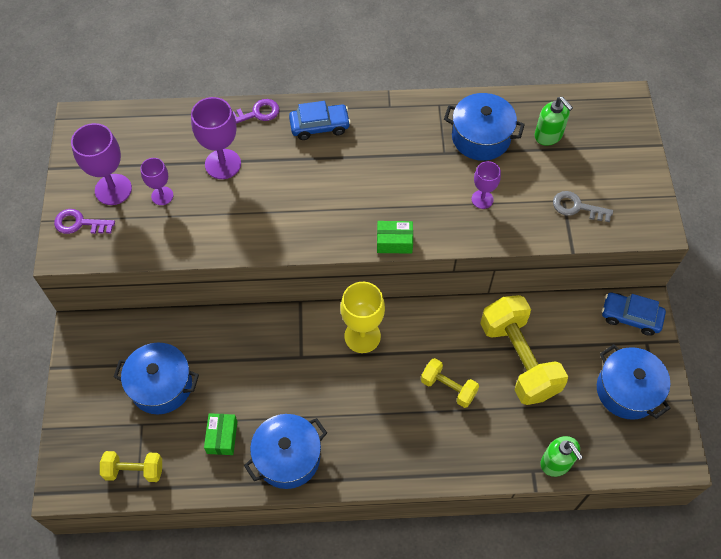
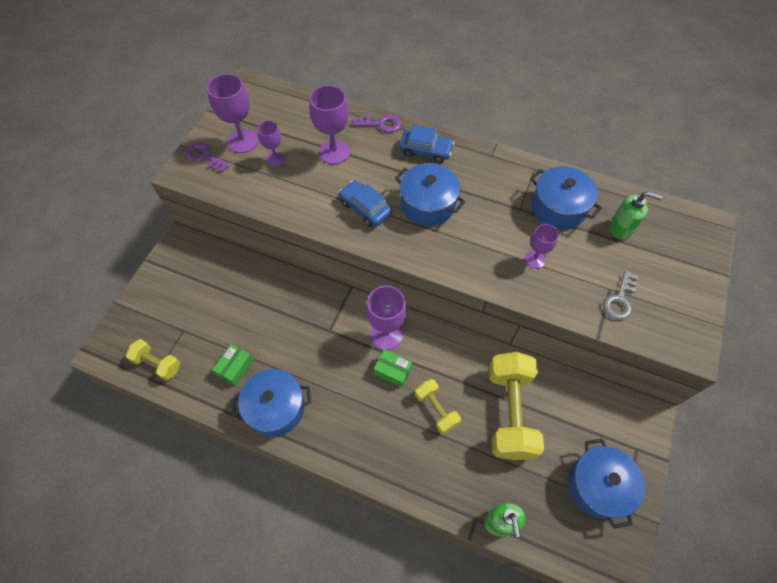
camera: 25 degrees right, 0 degrees up
(161, 385) = (213, 307): blue pot -> blue pot (428, 204)
(362, 336) = (386, 335): yellow goblet -> purple goblet
(394, 242) = (439, 265): green box -> green box (392, 371)
(548, 135) = (621, 228): green soap dispenser -> green soap dispenser turned 60 degrees counterclockwise
(577, 207) = (620, 300): grey key -> grey key turned 105 degrees counterclockwise
(630, 317) = (631, 419): blue car -> blue car (365, 208)

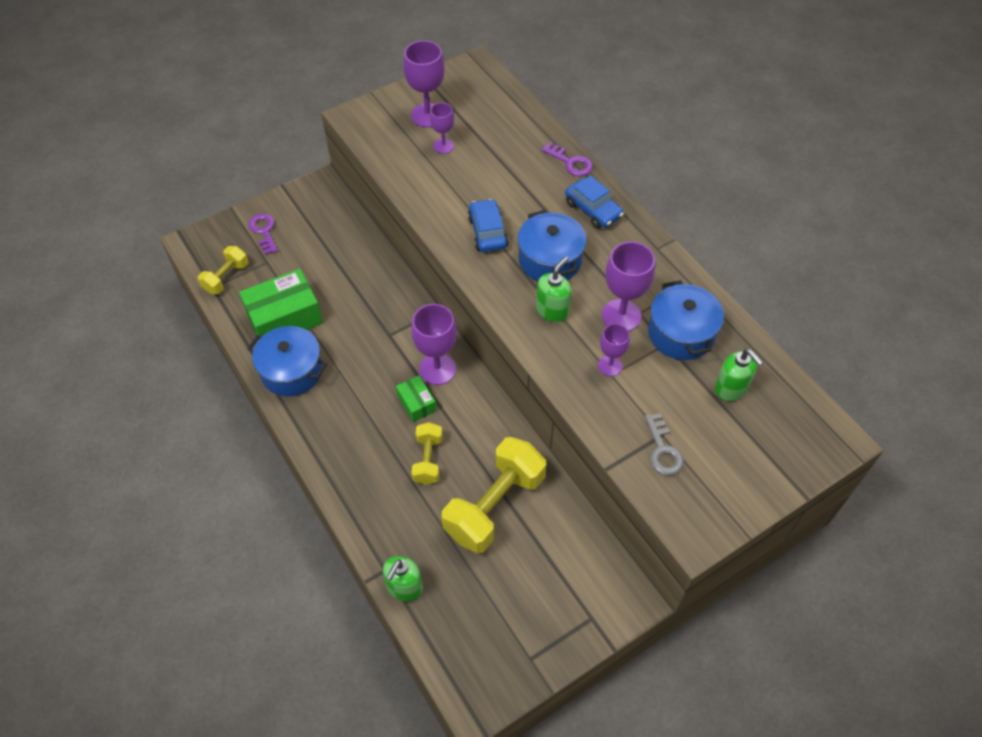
camera: 35 degrees right, 5 degrees down
(158, 364) = (226, 278): yellow dumbbell -> yellow dumbbell turned 60 degrees clockwise
(205, 157) = (383, 113): purple key -> purple key (264, 231)
(235, 367) = (285, 318): green box -> green box, size x1.93
(334, 152) = (502, 167): purple goblet -> purple goblet (621, 315)
(461, 241) = (552, 310): none -> green soap dispenser
(598, 485) = (522, 621): blue pot -> none
(620, 300) = (663, 450): grey key -> grey key turned 75 degrees counterclockwise

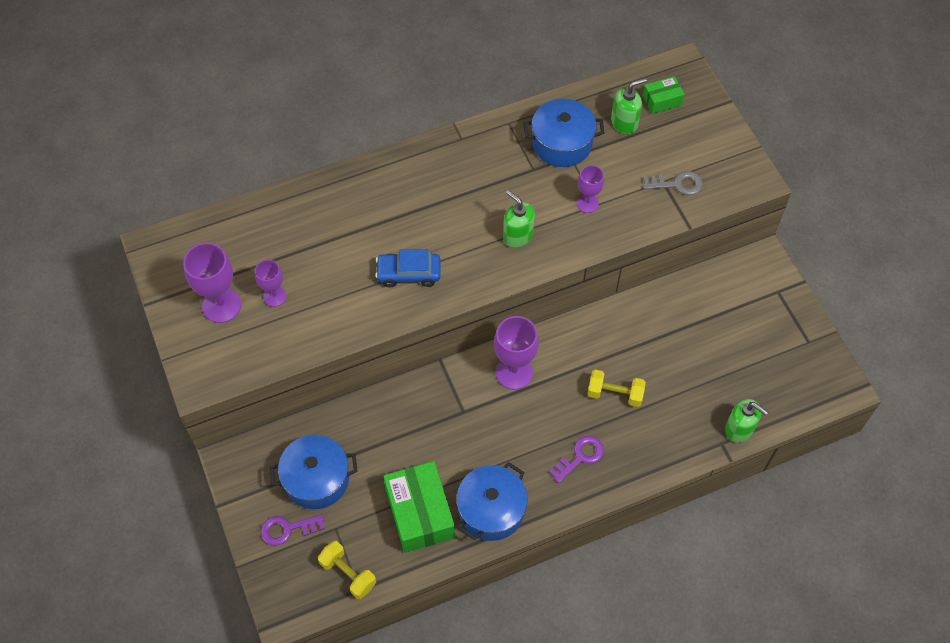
camera: 80 degrees left, 5 degrees up
(416, 403) = (551, 396): green box -> green box (662, 100)
(494, 506) = (669, 346): yellow dumbbell -> none
(550, 260) = (457, 226): blue pot -> blue pot (316, 479)
(570, 162) = (332, 185): purple key -> purple key (580, 456)
(593, 210) = (401, 179): blue car -> none
(621, 315) = (534, 183): purple goblet -> none

